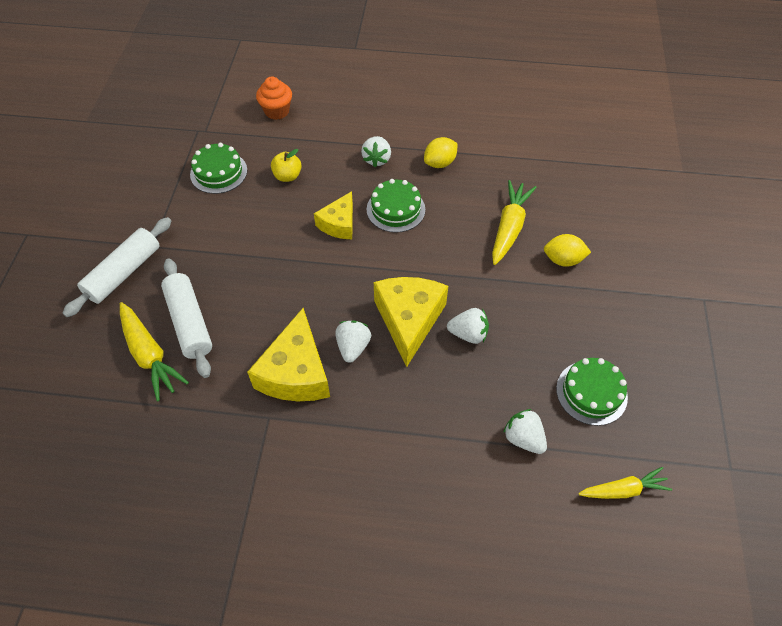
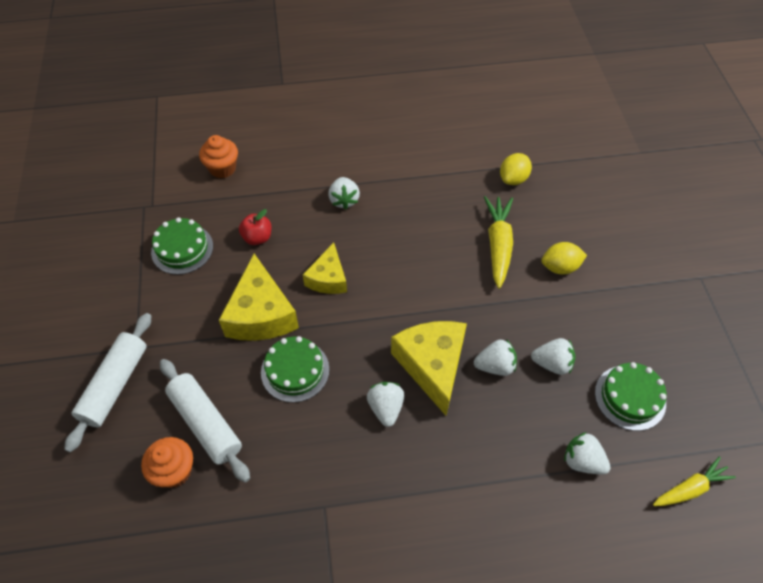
camera: 15 degrees left, 0 degrees up
(149, 355) = (174, 471): yellow carrot -> orange cupcake
(287, 176) = (257, 238): yellow apple -> red apple
(296, 372) = (336, 450): yellow cheese -> yellow cheese (261, 314)
(395, 209) = (380, 250): green cake -> green cake (295, 370)
(440, 163) = (408, 191): yellow lemon -> yellow lemon (513, 179)
(524, 344) = (552, 363): none -> white strawberry

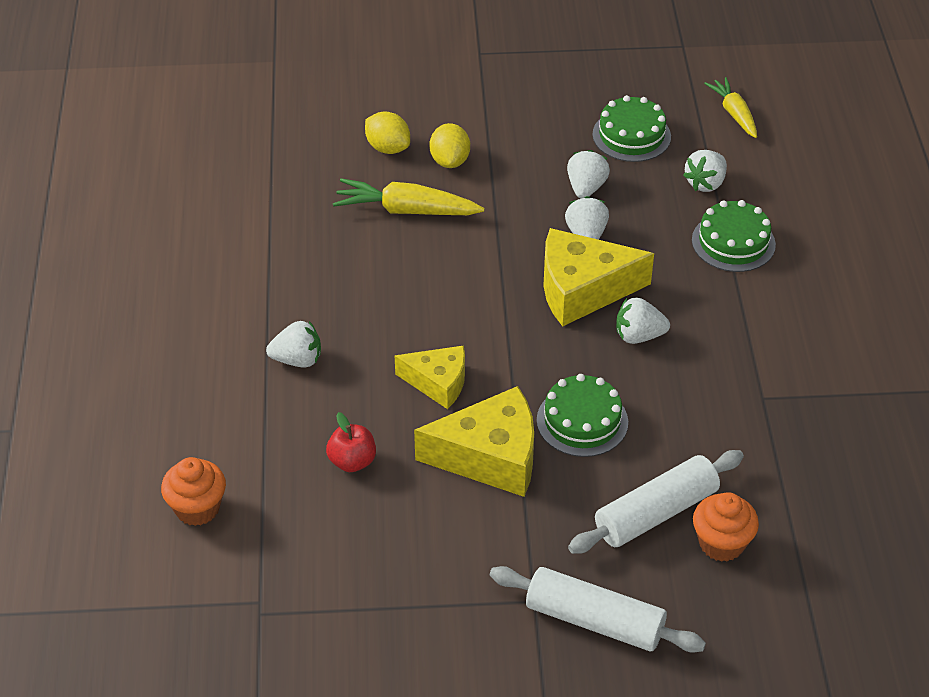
camera: 85 degrees left, 10 degrees down
(182, 249) = (359, 554): green cake -> green cake (733, 242)
(513, 179) = (295, 182): yellow lemon -> yellow lemon (388, 148)

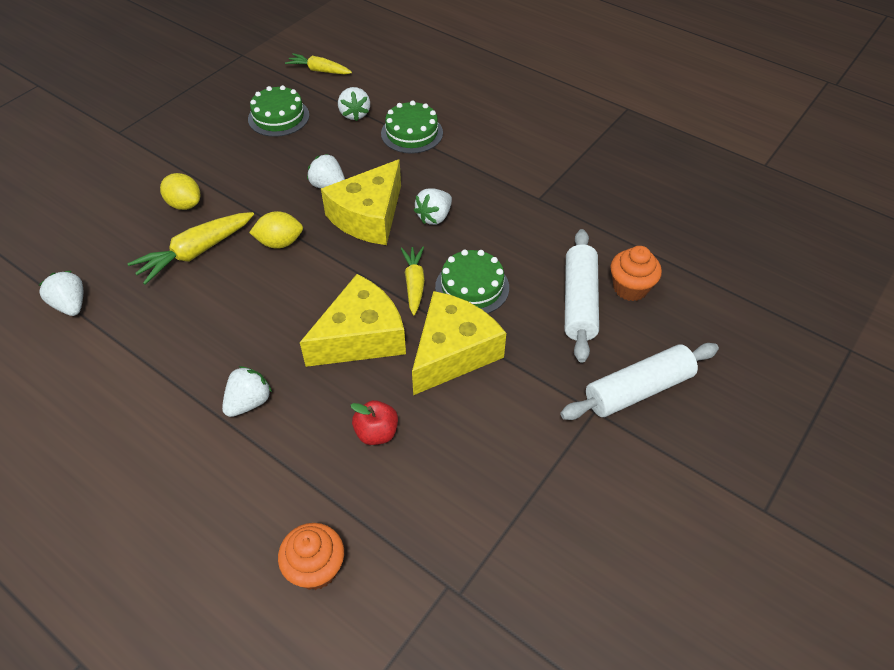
camera: 50 degrees left, 5 degrees up
(388, 148) = (130, 225): yellow lemon -> yellow lemon (280, 243)
(438, 383) = (361, 337): yellow cheese -> yellow cheese, size x1.62
(538, 377) = (414, 284): none -> yellow carrot
(586, 188) = (292, 161): white strawberry -> white strawberry (71, 305)

